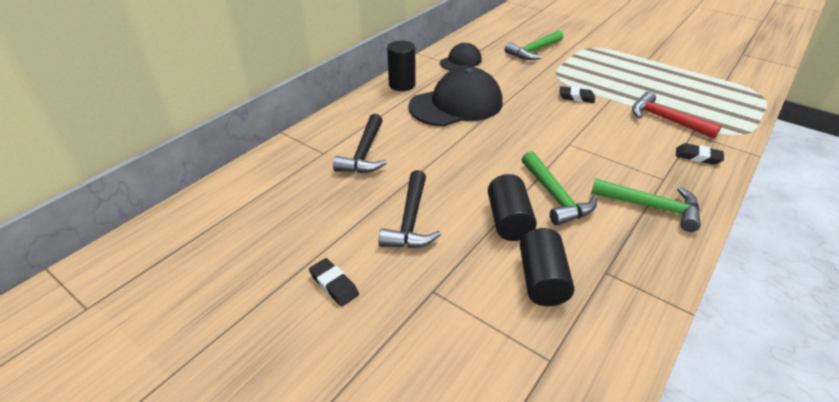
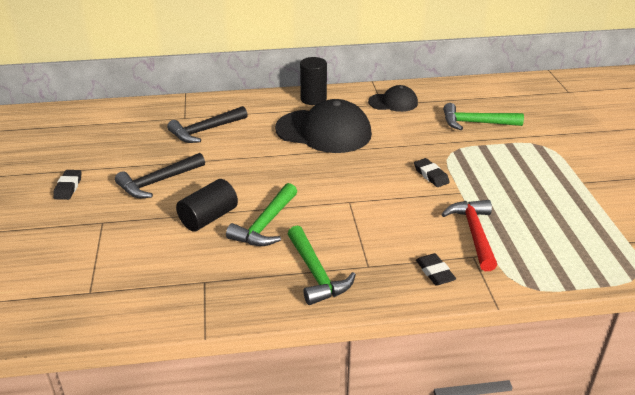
camera: 45 degrees right, 5 degrees down
(542, 280) = (162, 258): black cylinder -> none

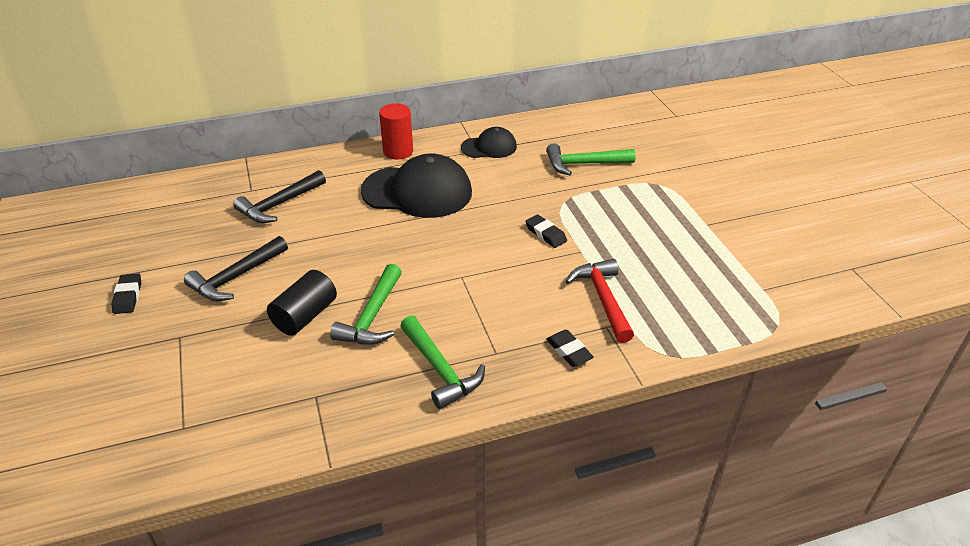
camera: 10 degrees left, 5 degrees up
(313, 99) = (398, 151): black cylinder -> red cylinder

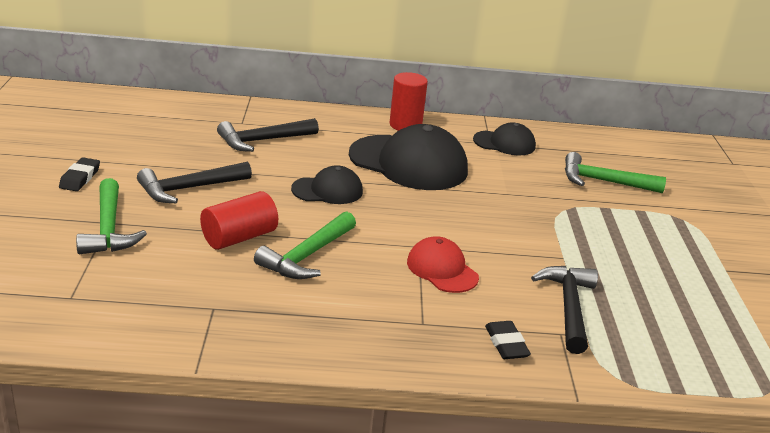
camera: 15 degrees right, 10 degrees down
(305, 316) = (239, 237): black cylinder -> red cylinder
(360, 242) = (327, 190): none -> black cap
(440, 369) = (354, 321): green hammer -> green hammer (109, 228)
(490, 294) = (442, 269): none -> red cap
(546, 234) = (530, 232): black eraser -> none
(603, 299) = (568, 307): red hammer -> black hammer

